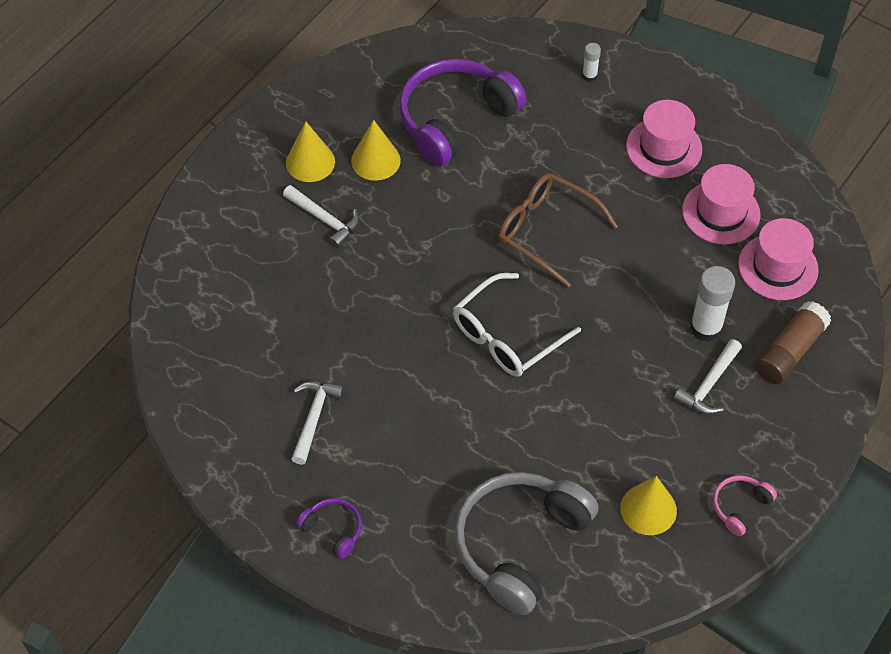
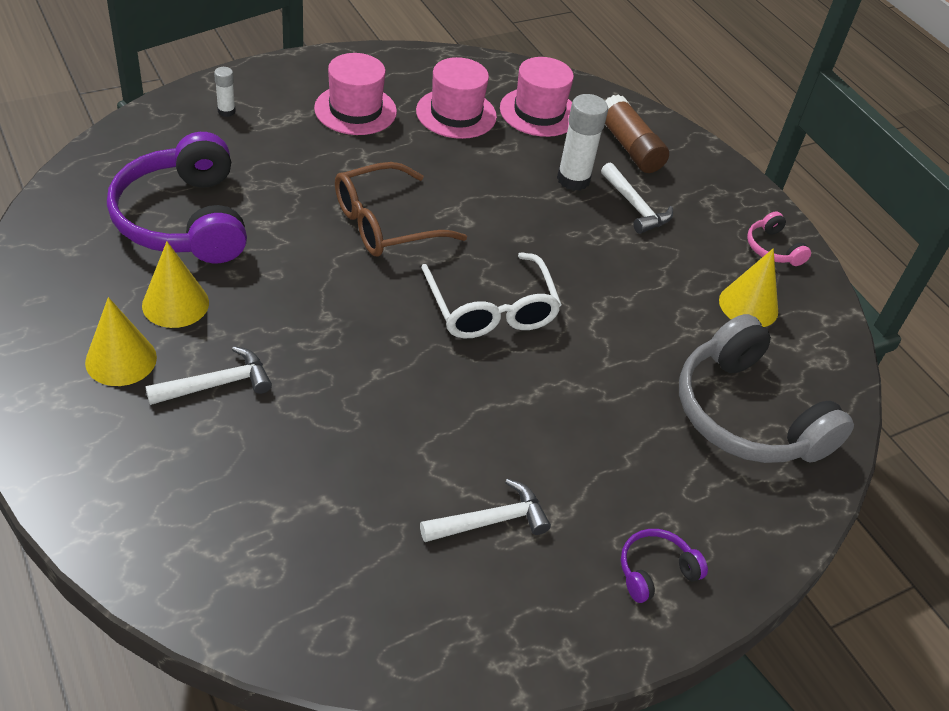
camera: 70 degrees left, 10 degrees down
(314, 418) = (490, 521): white hammer -> white hammer turned 120 degrees clockwise

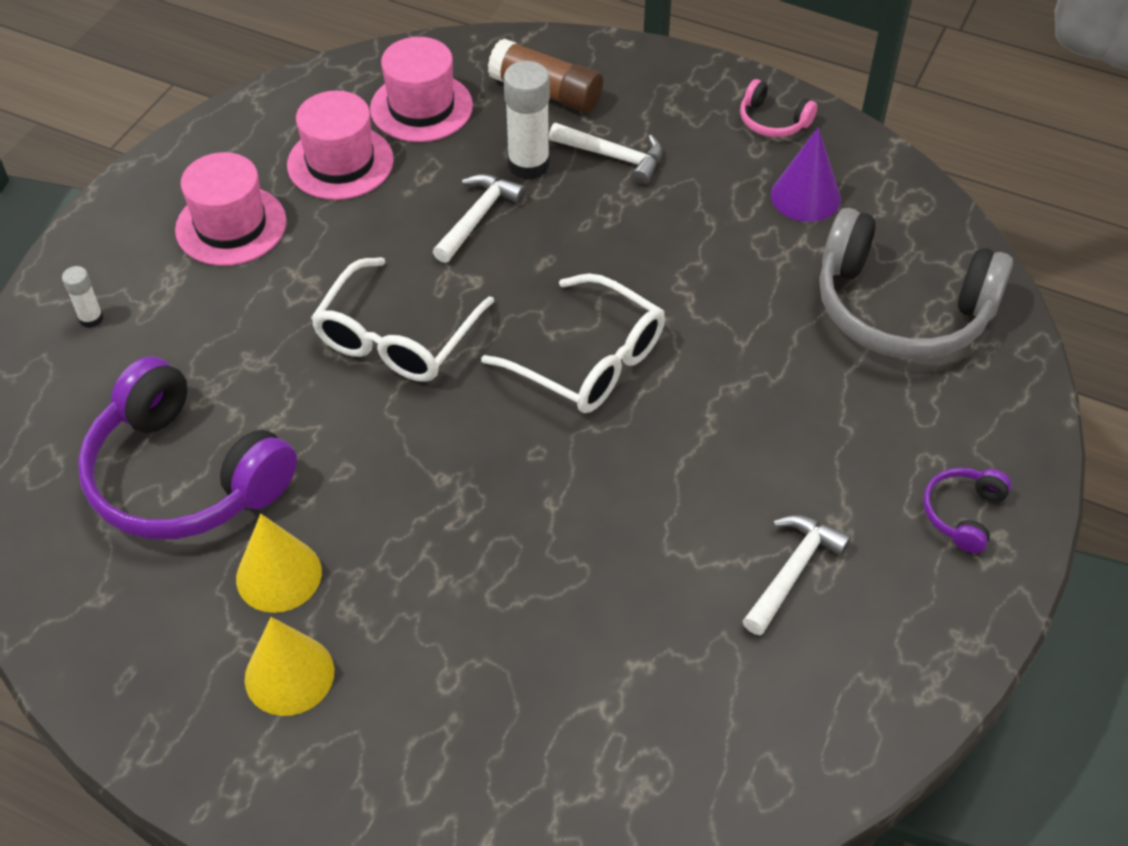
camera: 30 degrees left, 5 degrees up
(216, 384) = (413, 628): white hammer -> white hammer (477, 217)
(385, 224) = (396, 338): brown glasses -> white glasses
(748, 305) = (805, 196): yellow cone -> purple cone

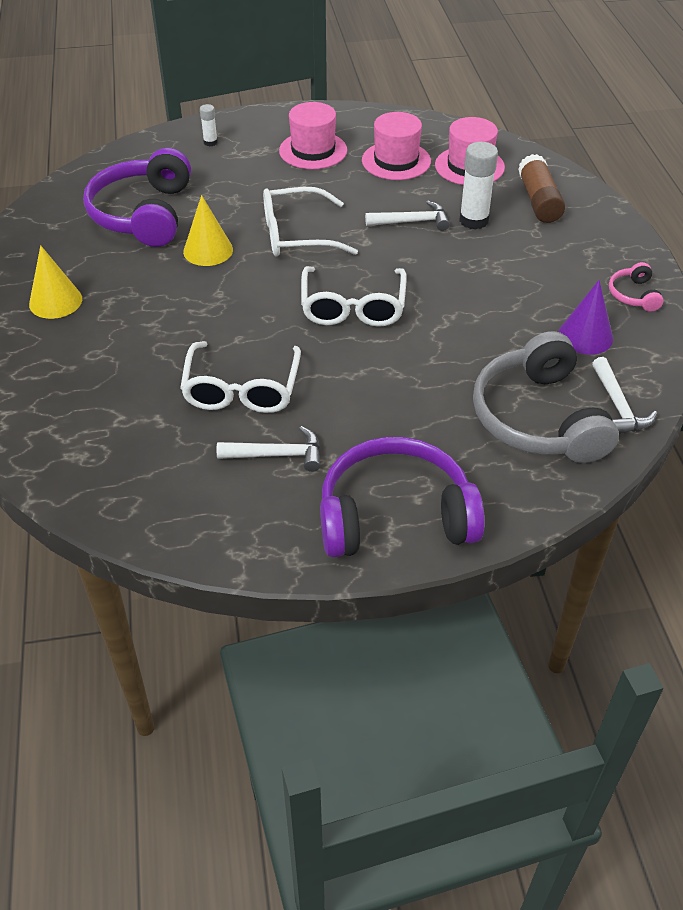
camera: 55 degrees right, 5 degrees down
(279, 575) = (111, 270): yellow cone -> yellow cone (208, 250)
(613, 156) = (519, 247): white hammer -> white hammer (618, 406)
(651, 549) = (241, 390): none -> white glasses
(963, 513) = (395, 516): purple headphones -> purple headphones, size x2.26

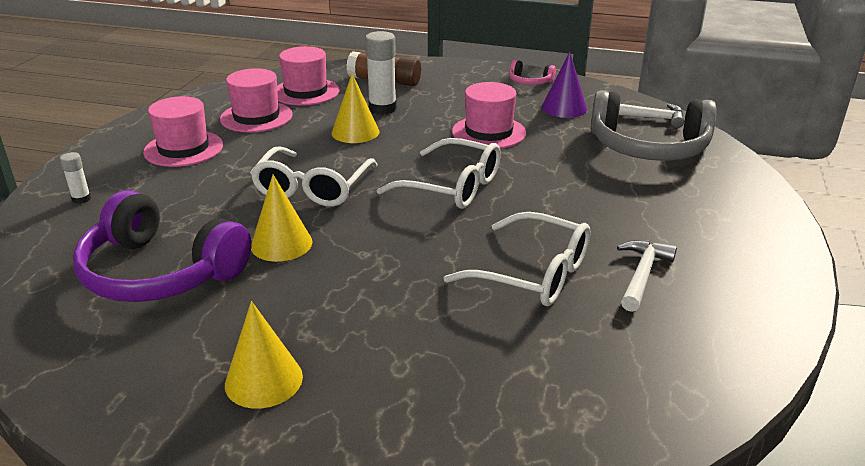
camera: 65 degrees left, 15 degrees down
(395, 516) = (743, 233): purple headphones -> none
(412, 222) = (355, 132): white hammer -> yellow cone
(479, 299) = (488, 132): none -> pink hat

